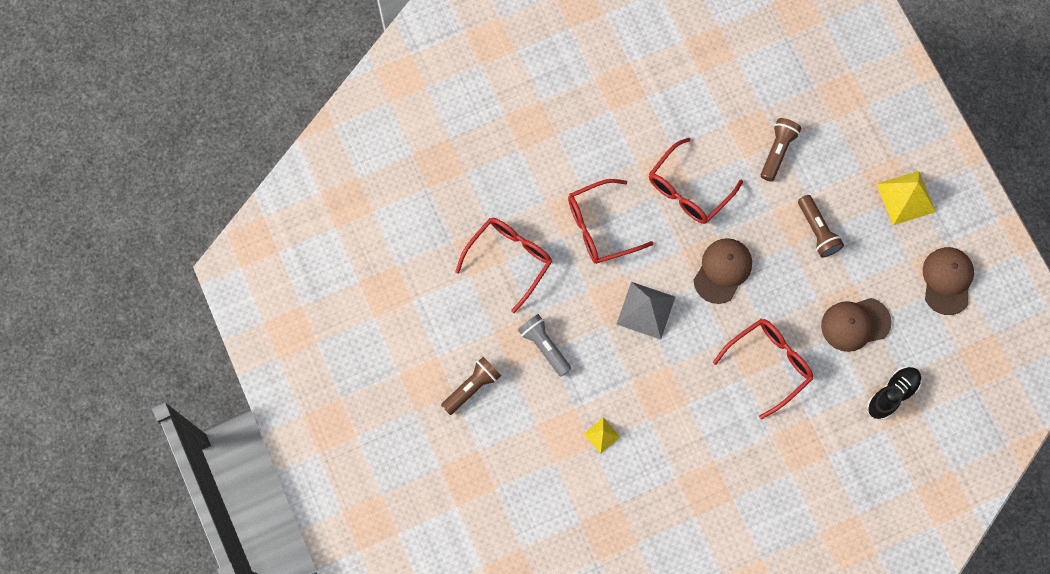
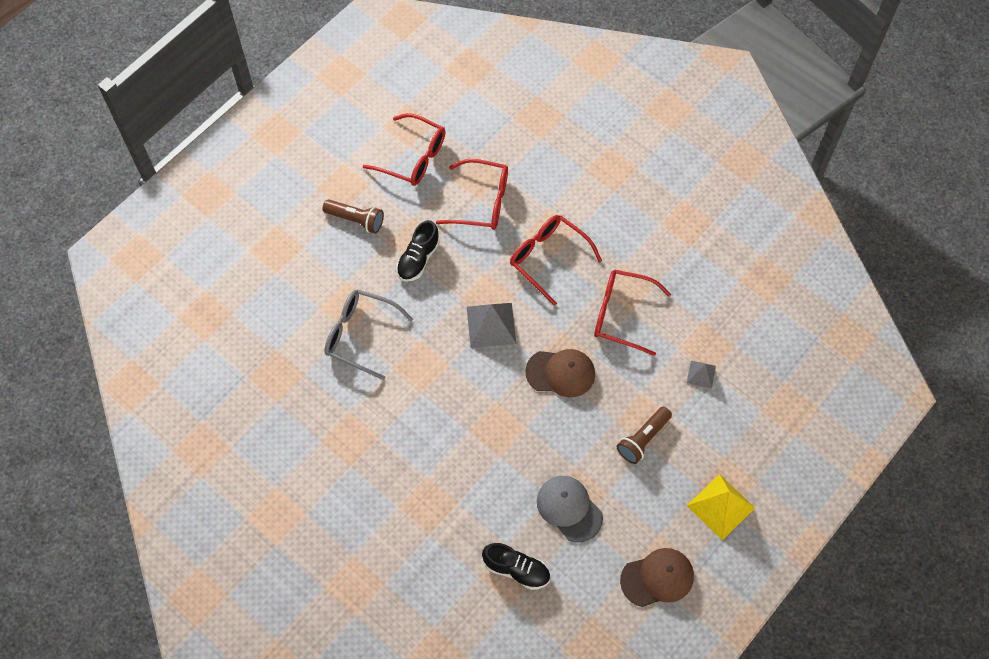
camera: 65 degrees right, 10 degrees down
(544, 346) = (418, 259): grey flashlight -> black shoe
(601, 435) = (360, 335): yellow pyramid -> grey glasses
(769, 364) = (492, 447): red glasses -> red glasses (413, 157)
(777, 151) = (701, 374): brown flashlight -> grey pyramid
(855, 324) = (569, 508): brown cap -> grey cap

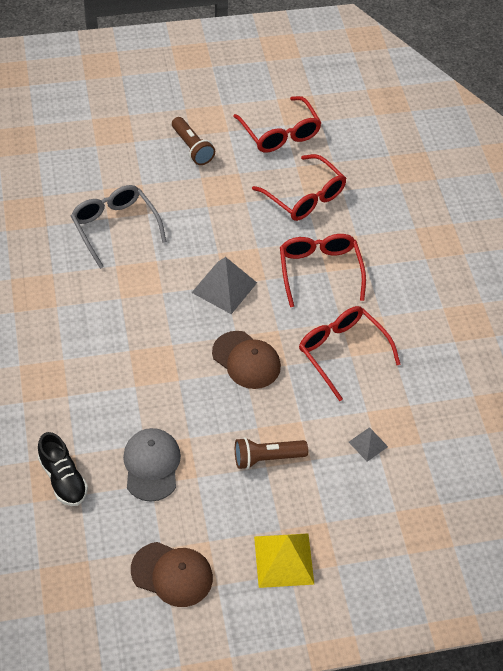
camera: 35 degrees right, 10 degrees down
(418, 259) = (213, 204): black shoe -> none

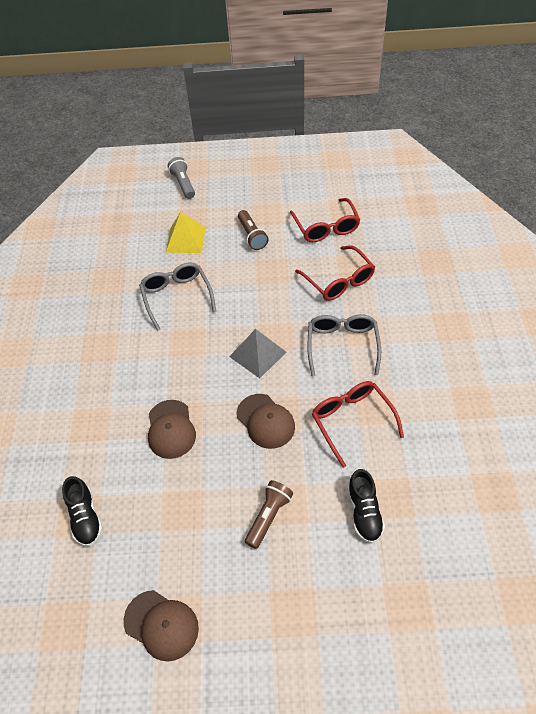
camera: 15 degrees right, 0 degrees up
(93, 86) = (183, 184): none -> grey flashlight
(140, 378) = (171, 429): none -> brown cap
(152, 465) = (164, 513): grey cap -> none
(267, 458) = (268, 516): brown flashlight -> brown flashlight turned 120 degrees clockwise
(283, 560) = (267, 623): yellow pyramid -> yellow pyramid (185, 239)
(319, 271) = (342, 345): red glasses -> grey glasses
(368, 444) = (364, 512): grey pyramid -> black shoe

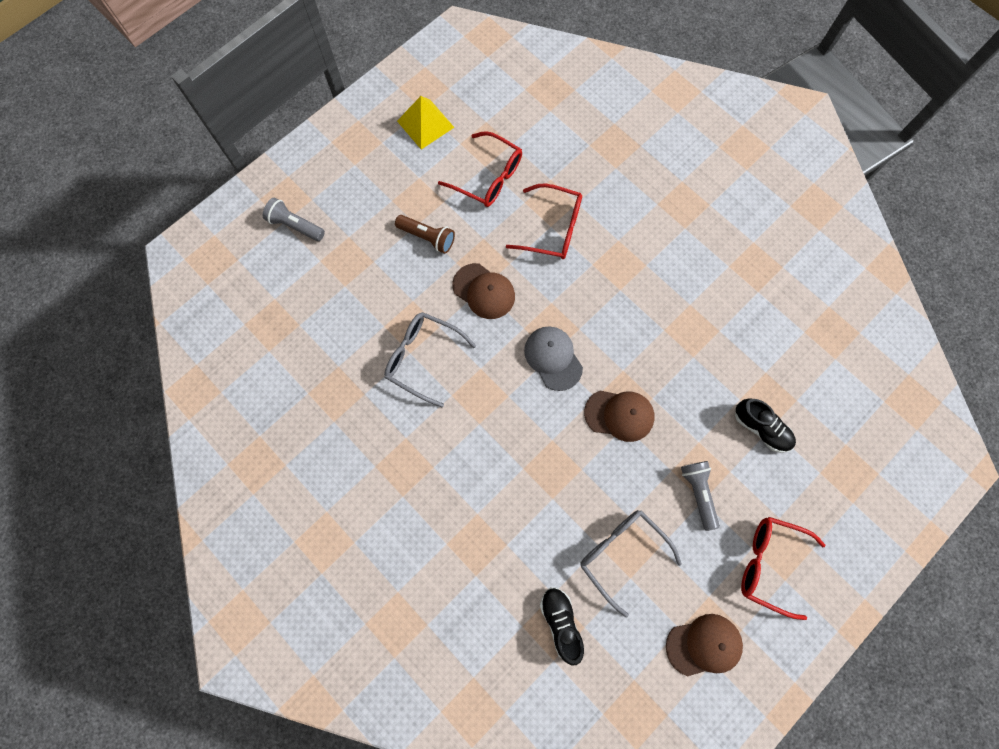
camera: 45 degrees left, 20 degrees up
(85, 517) = (561, 622): black shoe -> black shoe turned 135 degrees counterclockwise
(171, 429) = (550, 488): brown cap -> brown cap (484, 291)
(185, 239) = (366, 289): yellow pyramid -> yellow pyramid (425, 124)
(257, 354) = (553, 358): grey pyramid -> grey cap
(268, 516) = (698, 493): brown flashlight -> grey flashlight
(342, 345) = (614, 293): grey glasses -> grey glasses (621, 554)
(352, 421) = (684, 358): red glasses -> red glasses (769, 564)

